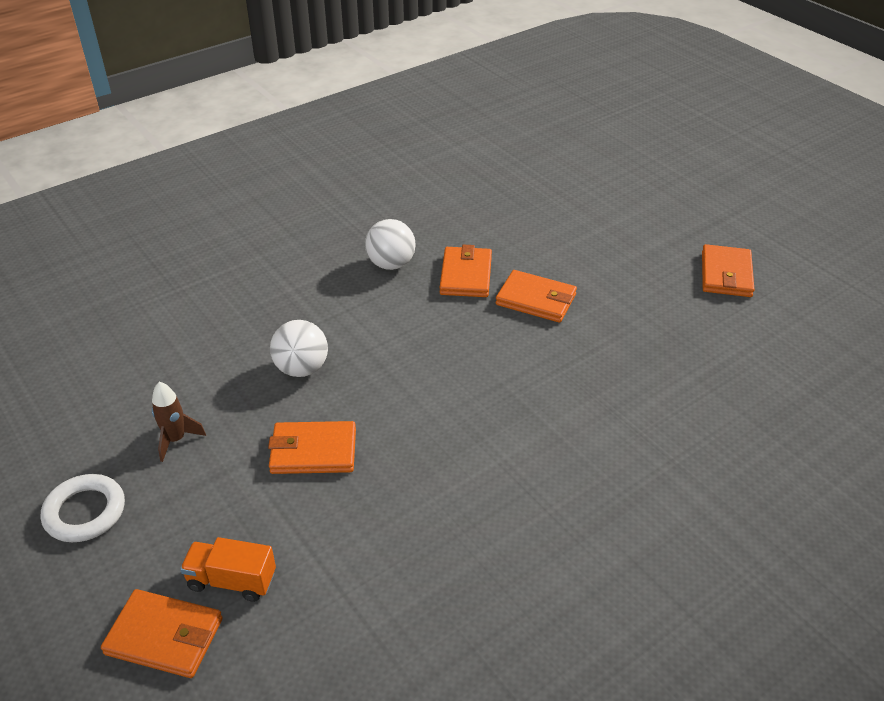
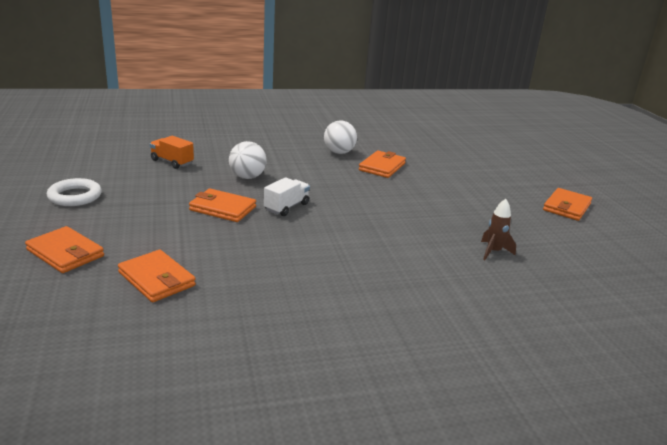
camera: 20 degrees right, 15 degrees down
(176, 440) = (150, 184): brown rocket -> brown rocket (493, 252)
(232, 580) = (125, 243): orange truck -> orange truck (172, 162)
(395, 413) = (286, 207): none -> white truck
(536, 300) = (419, 186): orange wallet -> orange wallet (156, 279)

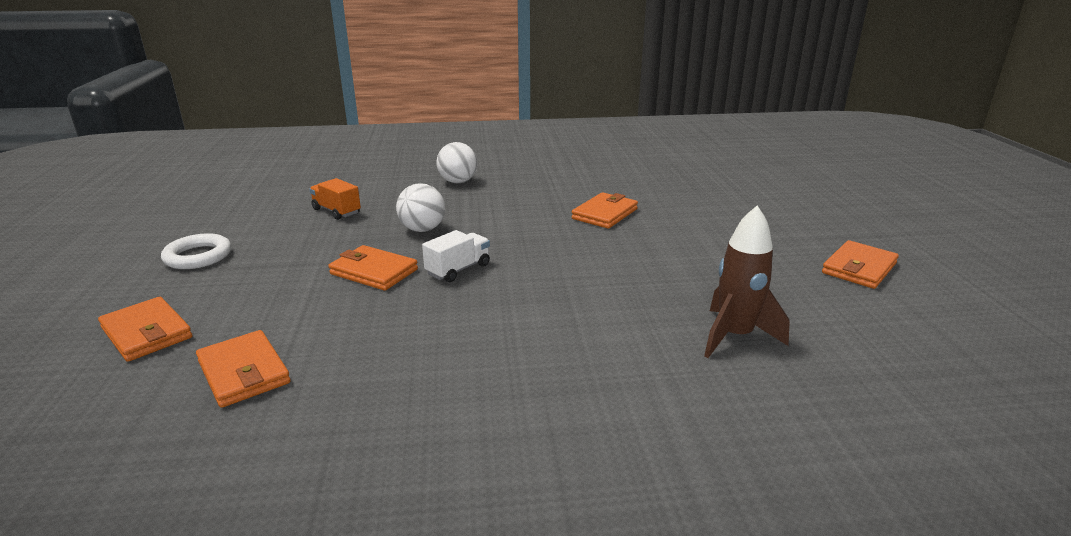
camera: 10 degrees right, 0 degrees up
(339, 152) = (553, 196): white ball -> white ball (458, 182)
(493, 252) = (734, 336): brown rocket -> brown rocket, size x1.63

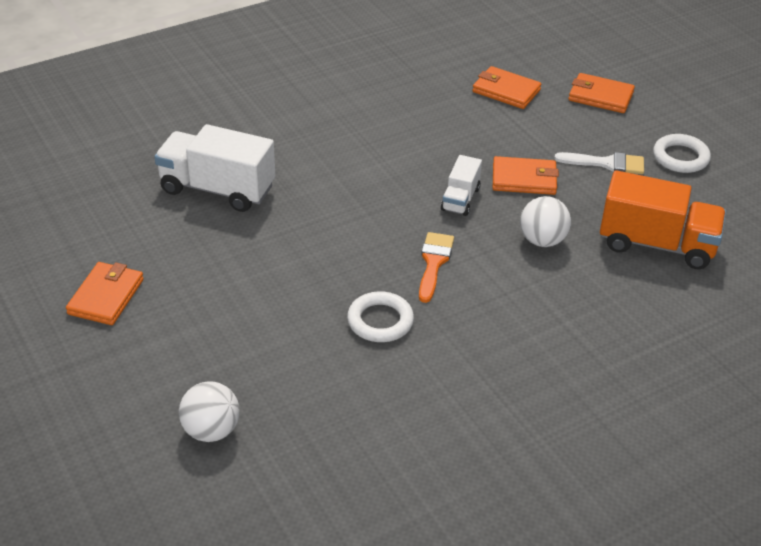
camera: 155 degrees right, 15 degrees up
(273, 266) = (607, 163): none -> white brush
(336, 211) = (656, 244): orange truck -> orange truck, size x1.88
(458, 182) = (597, 341): white ball -> white ball (211, 431)
(531, 234) = (434, 262): none -> orange brush
(605, 214) = (380, 321): orange wallet -> white ring
(734, 336) = (217, 189): brown rocket -> white truck

